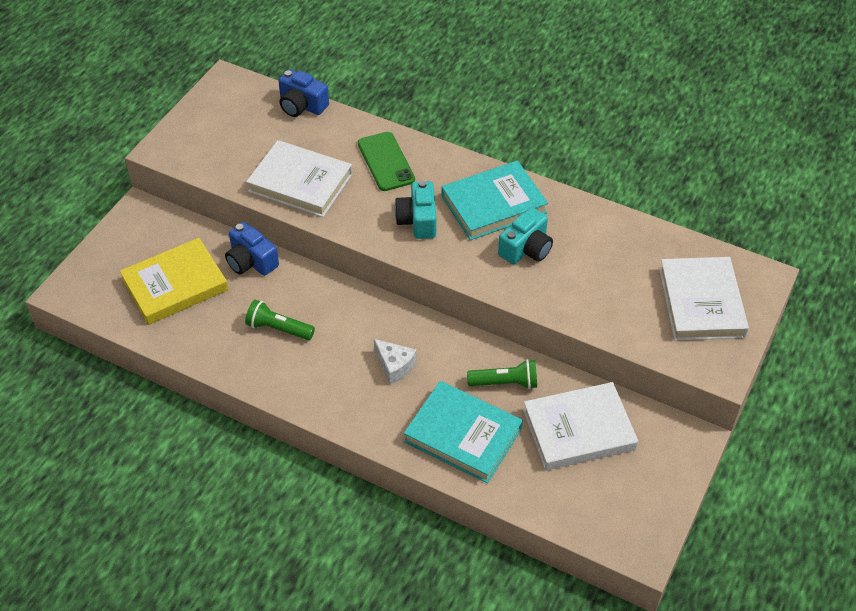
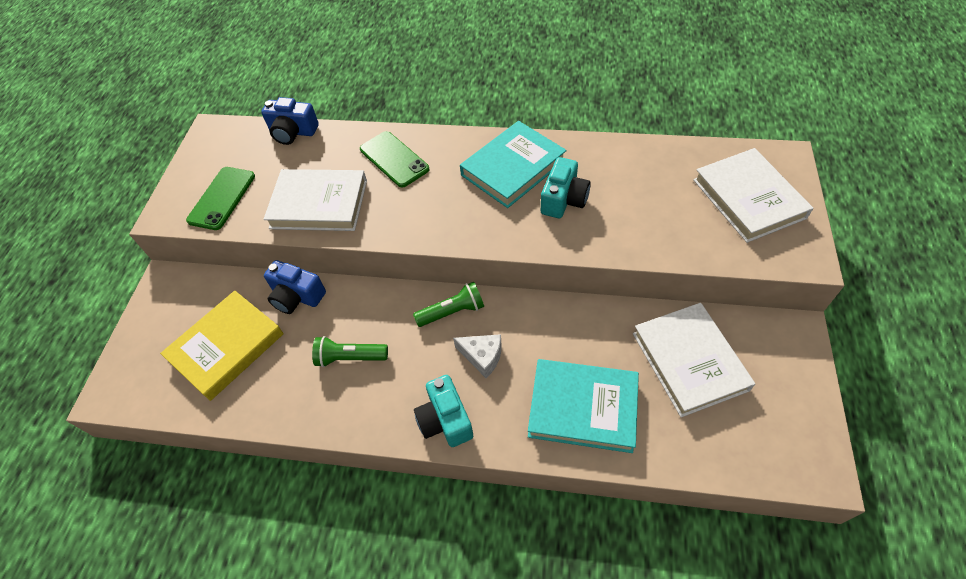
camera: 15 degrees left, 5 degrees up
(215, 150) = (222, 198): none -> green phone
(418, 220) = (449, 205): turquoise camera -> turquoise camera (445, 420)
(505, 383) = (596, 337): green flashlight -> green flashlight (452, 312)
(578, 430) = (689, 361): white book -> white book turned 75 degrees counterclockwise

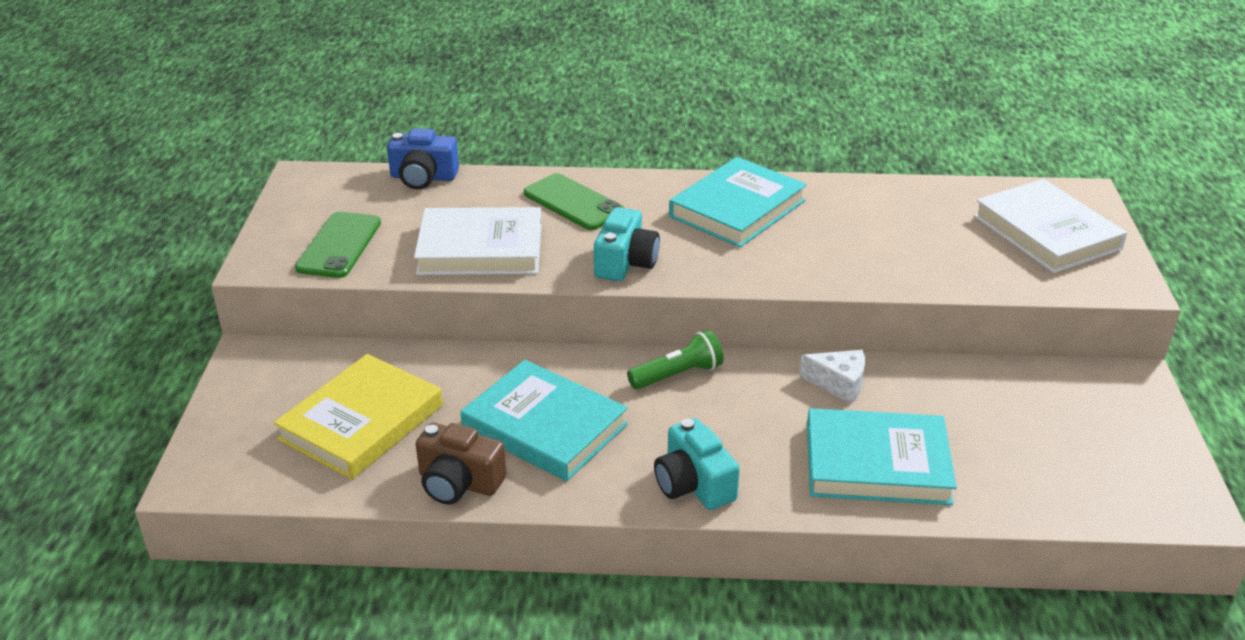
camera: 10 degrees left, 20 degrees down
(281, 408) = (459, 483): none -> brown camera
(297, 296) = (452, 366): blue camera -> none
(350, 358) = (544, 427): green flashlight -> turquoise book
(482, 357) = (730, 419): white cheese -> white cheese (839, 384)
(563, 199) = (812, 238): turquoise camera -> turquoise camera (625, 263)
(689, 361) = (1005, 412): white book -> none

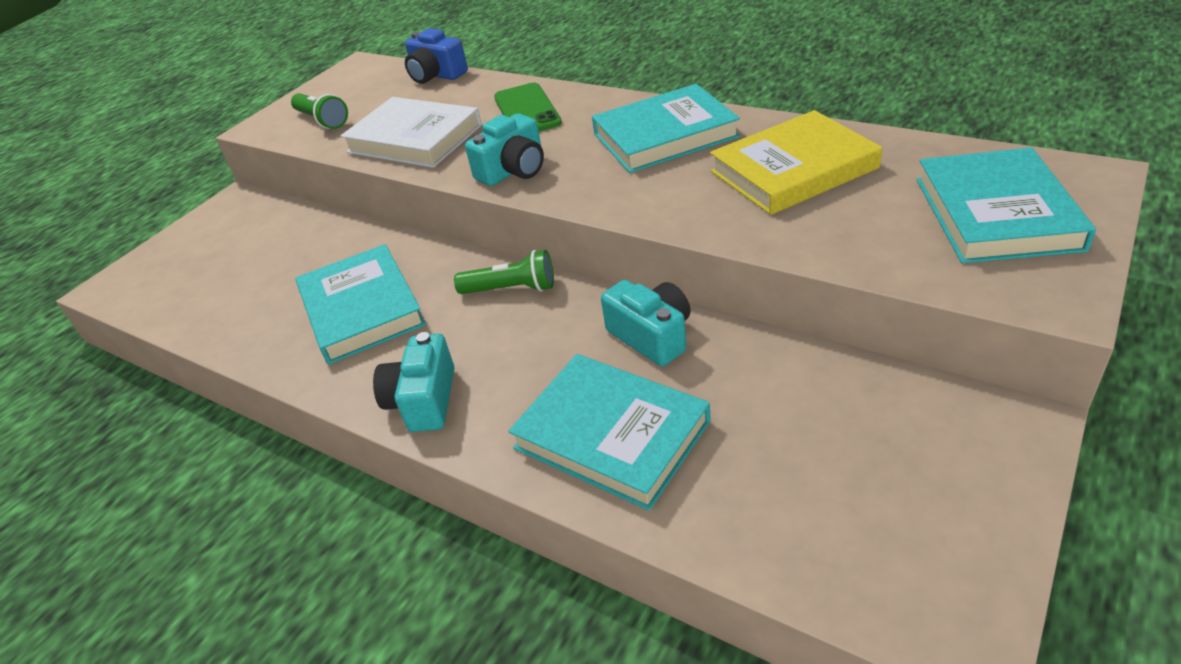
camera: 35 degrees right, 5 degrees up
(339, 245) = (322, 120): green phone -> green flashlight
(361, 422) = (245, 270): yellow book -> yellow book (793, 170)
(459, 483) = (255, 341): brown camera -> none
(839, 384) = (651, 336): white cheese -> turquoise camera
(1046, 232) = (996, 213): white book -> turquoise book

